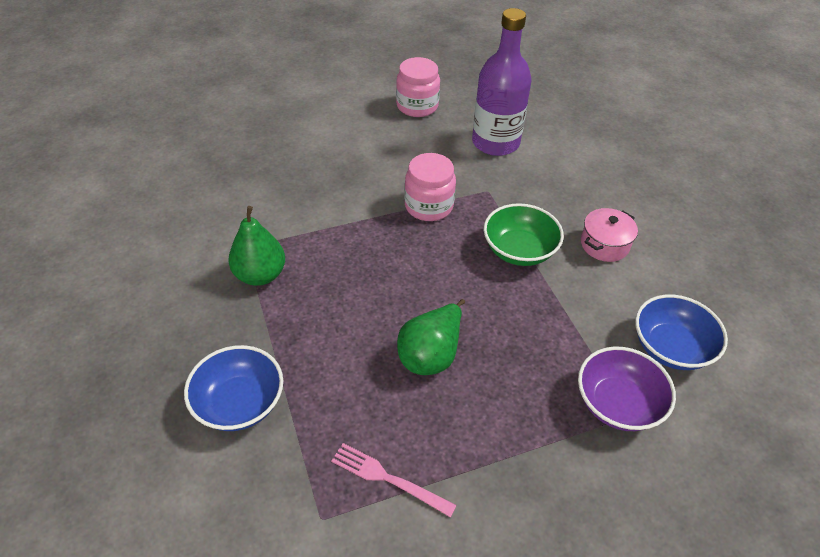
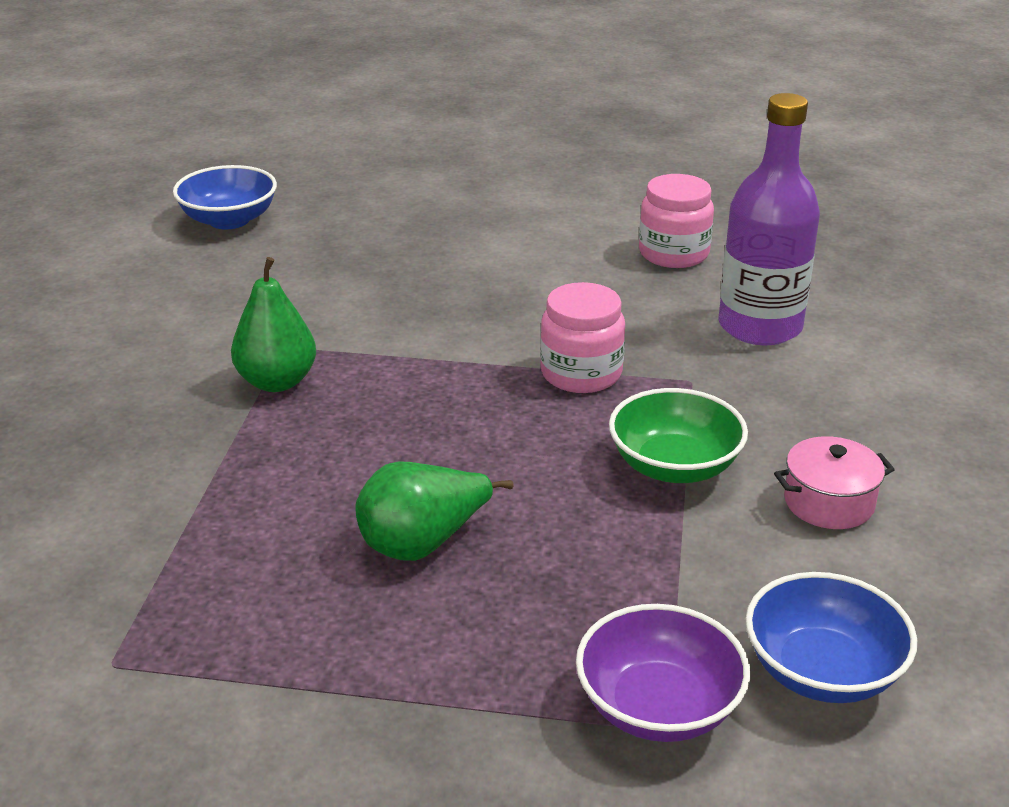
camera: 30 degrees right, 15 degrees down
(239, 403) = (128, 506): blue bowl -> blue bowl (229, 220)
(388, 478) = (234, 657): pink fork -> none

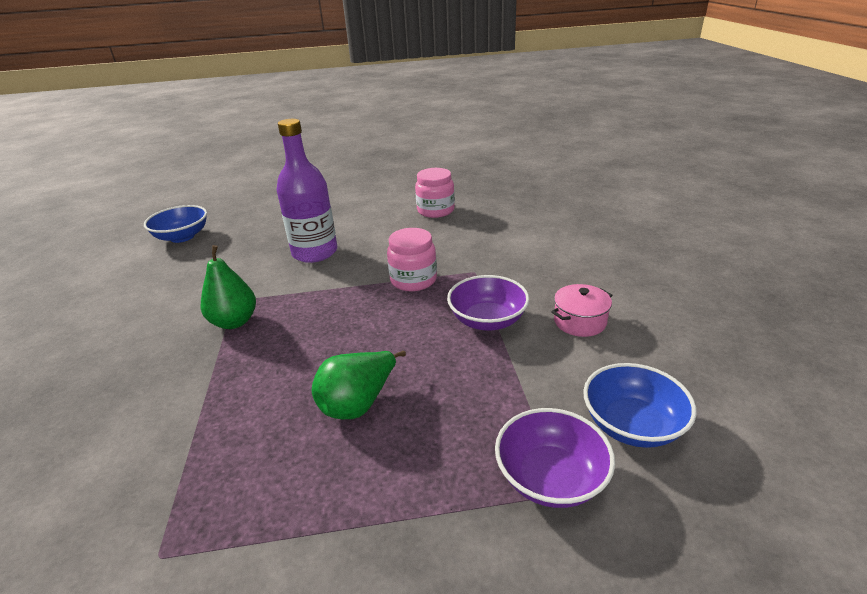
camera: 15 degrees left, 0 degrees up
(674, 466) = (487, 320): green bowl -> purple bowl
(760, 326) = (496, 237): purple bottle -> purple bottle (315, 252)

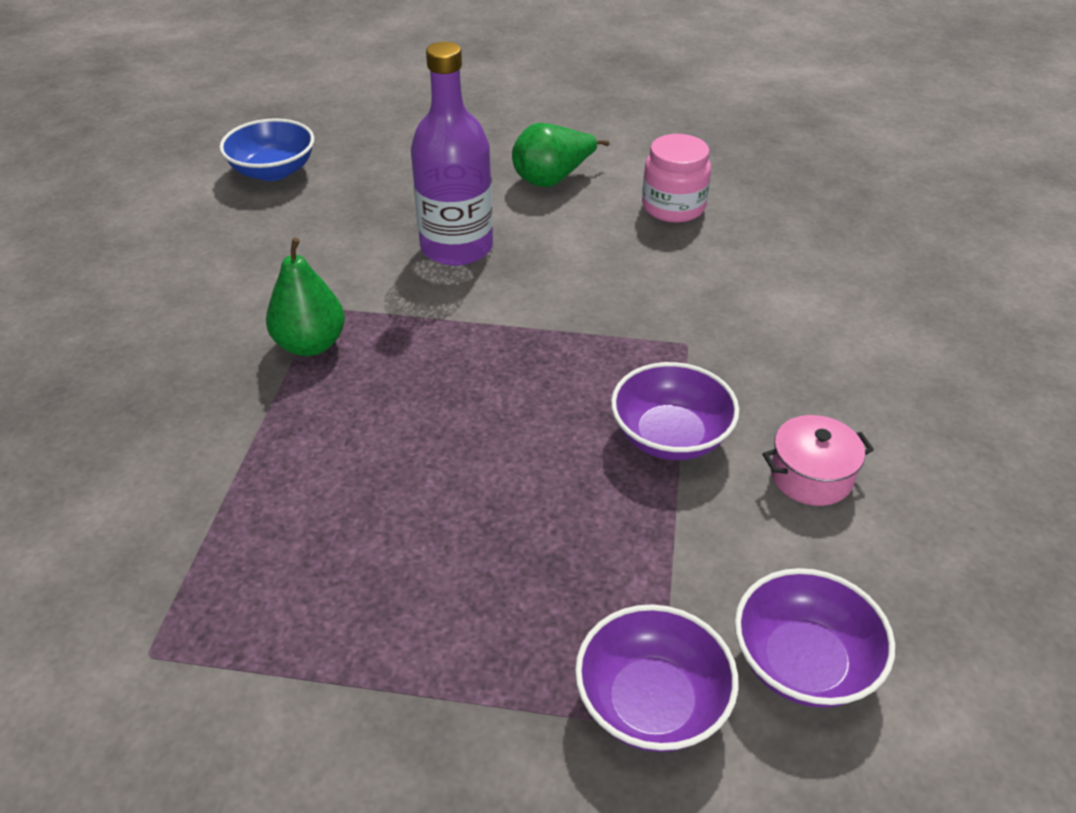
camera: 15 degrees right, 10 degrees up
(358, 403) = (439, 521): green pear -> green pear (552, 179)
(413, 280) = (587, 336): pink jar -> none
(632, 425) = (803, 662): blue bowl -> purple bowl

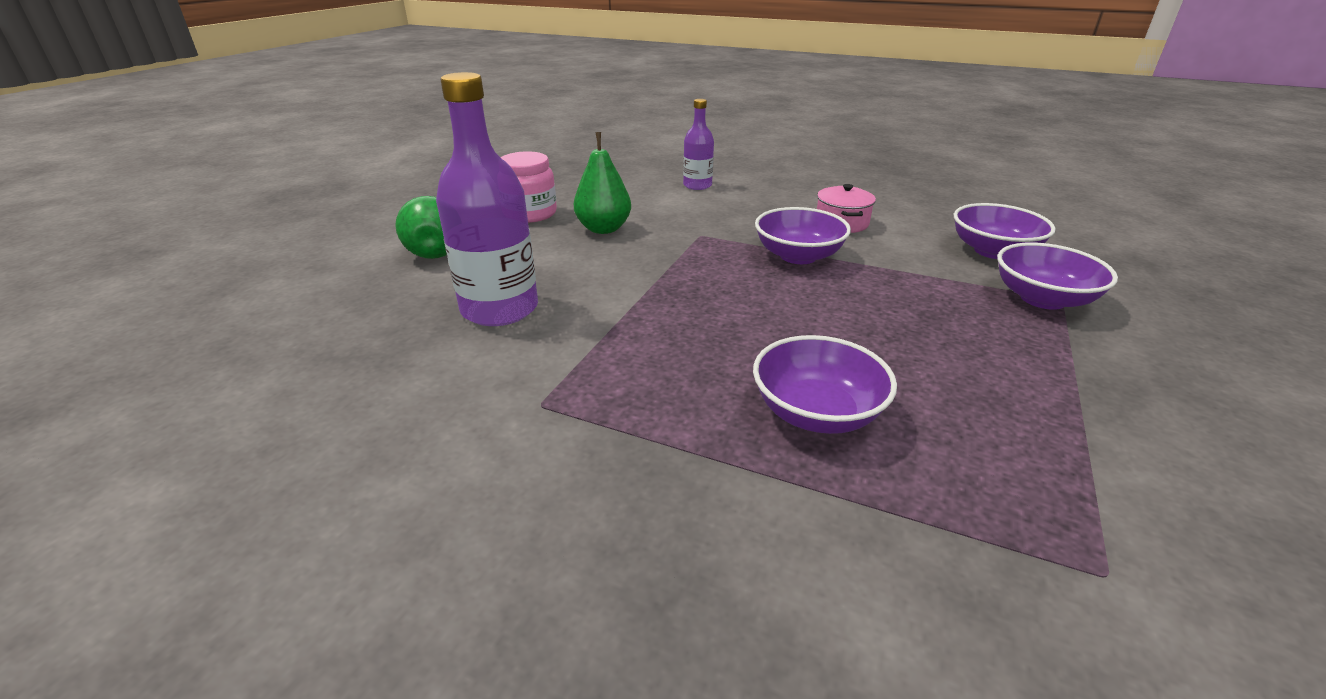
camera: 75 degrees left, 10 degrees down
(273, 171) = (184, 425): blue bowl -> none
(310, 345) = (606, 416): green pear -> green pear (603, 229)
(336, 470) = (816, 412): none -> purple bowl
(859, 316) = (697, 185): none -> purple bottle

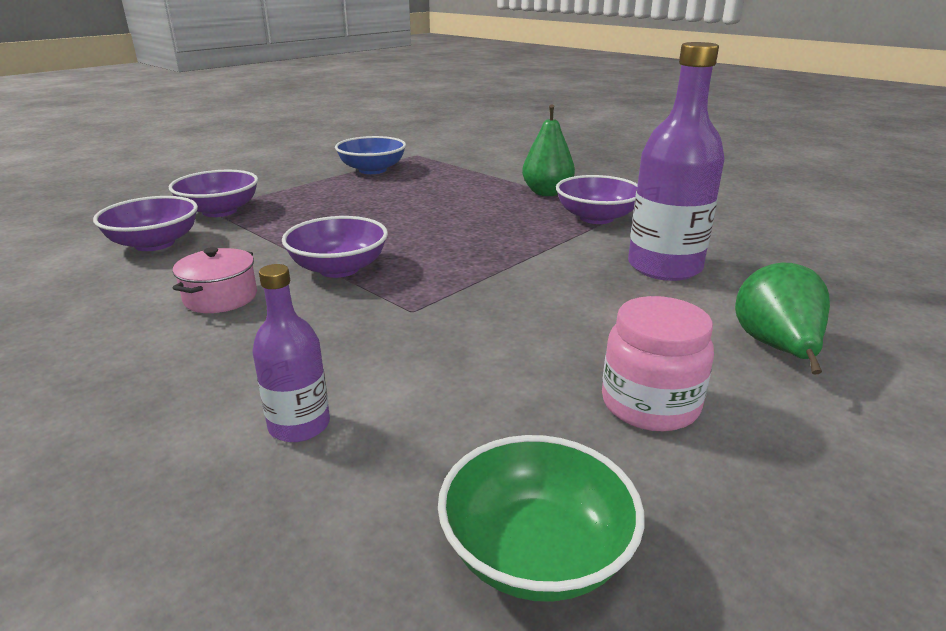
camera: 160 degrees left, 5 degrees down
(576, 174) = (536, 552): none -> green bowl
(603, 229) = (533, 345): green pear -> green pear (547, 193)
(816, 412) = (465, 191): purple bowl -> purple bowl (596, 218)
(1064, 456) = (372, 170): none -> blue bowl

